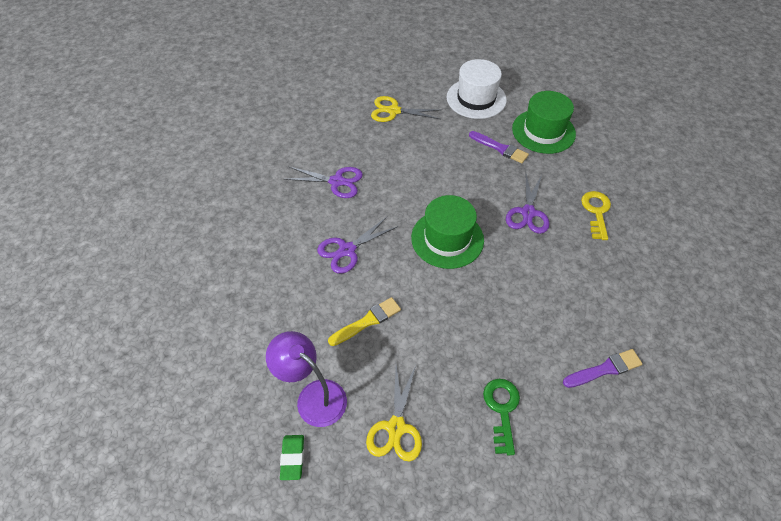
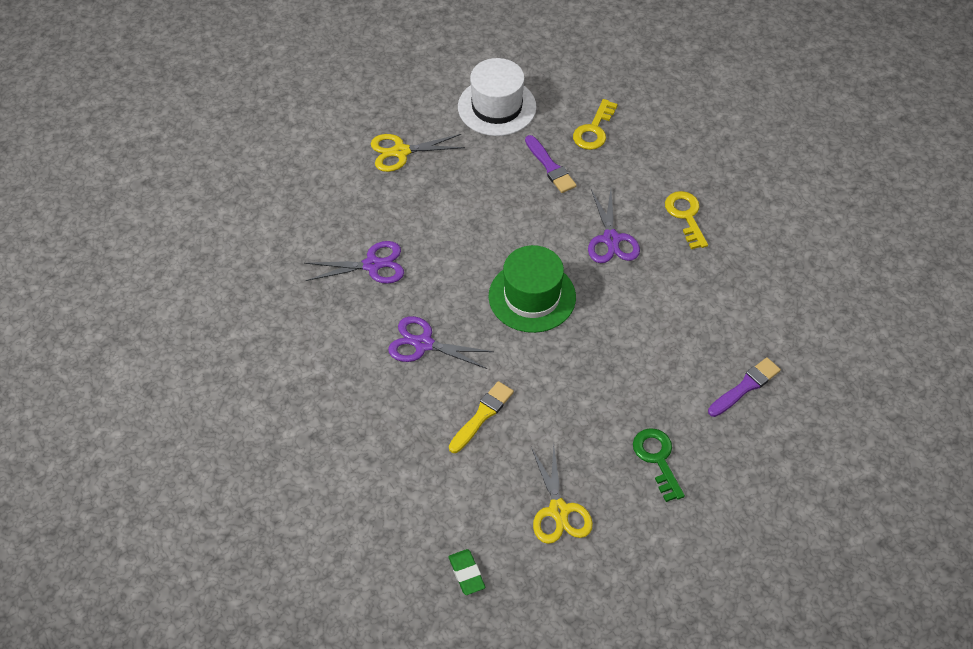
camera: 20 degrees left, 0 degrees up
(313, 396) = (460, 509): purple lamp -> none
(347, 250) = (423, 344): purple scissors -> purple scissors turned 75 degrees clockwise
(500, 148) = (550, 167): purple brush -> purple brush turned 45 degrees clockwise
(543, 131) = (594, 130): green hat -> yellow key

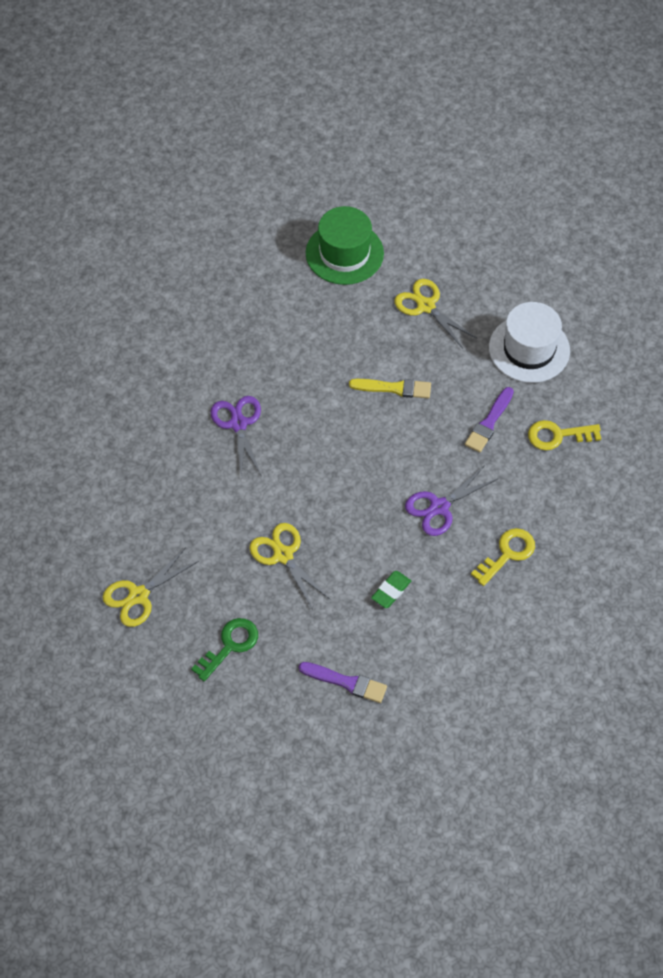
camera: 60 degrees right, 5 degrees up
(372, 265) = (293, 349): purple scissors -> none
(466, 573) = (47, 559): green eraser -> green eraser (391, 591)
(482, 415) = (195, 499): yellow brush -> yellow brush (394, 388)
(532, 296) = (336, 477): green hat -> green hat (344, 253)
(587, 374) = (283, 555): none -> yellow scissors

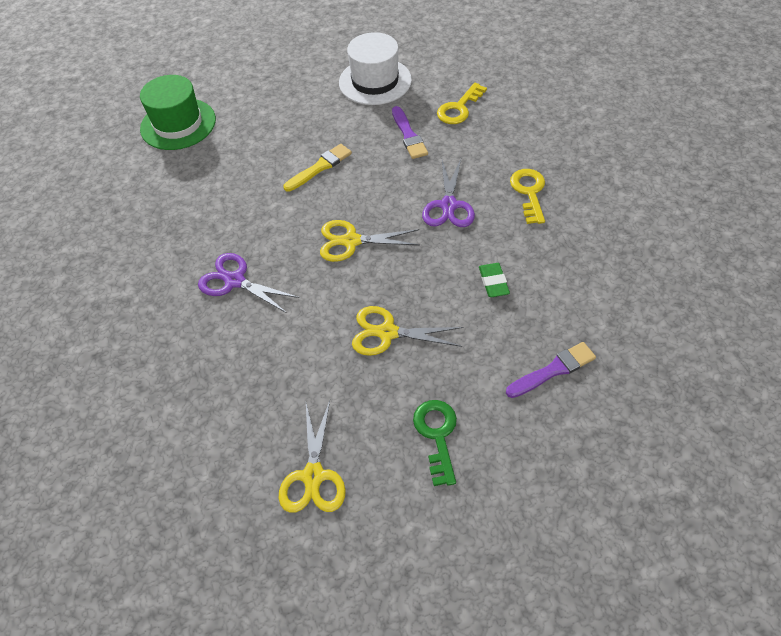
camera: 45 degrees left, 5 degrees down
(426, 306) = (276, 110): yellow scissors -> yellow scissors (351, 241)

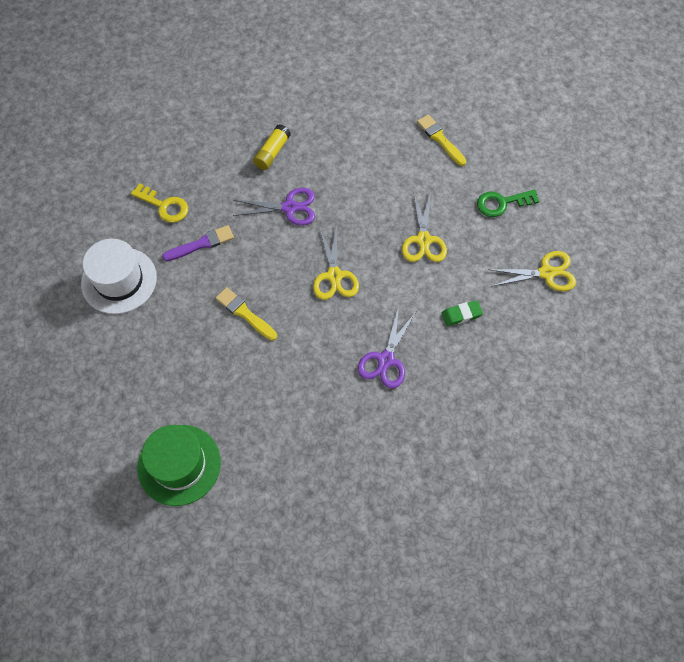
camera: 100 degrees left, 10 degrees up
(493, 282) = (368, 174): green eraser -> green eraser (461, 314)
(529, 192) = (272, 152): yellow key -> yellow glue stick
(553, 370) = (440, 139): purple brush -> yellow brush

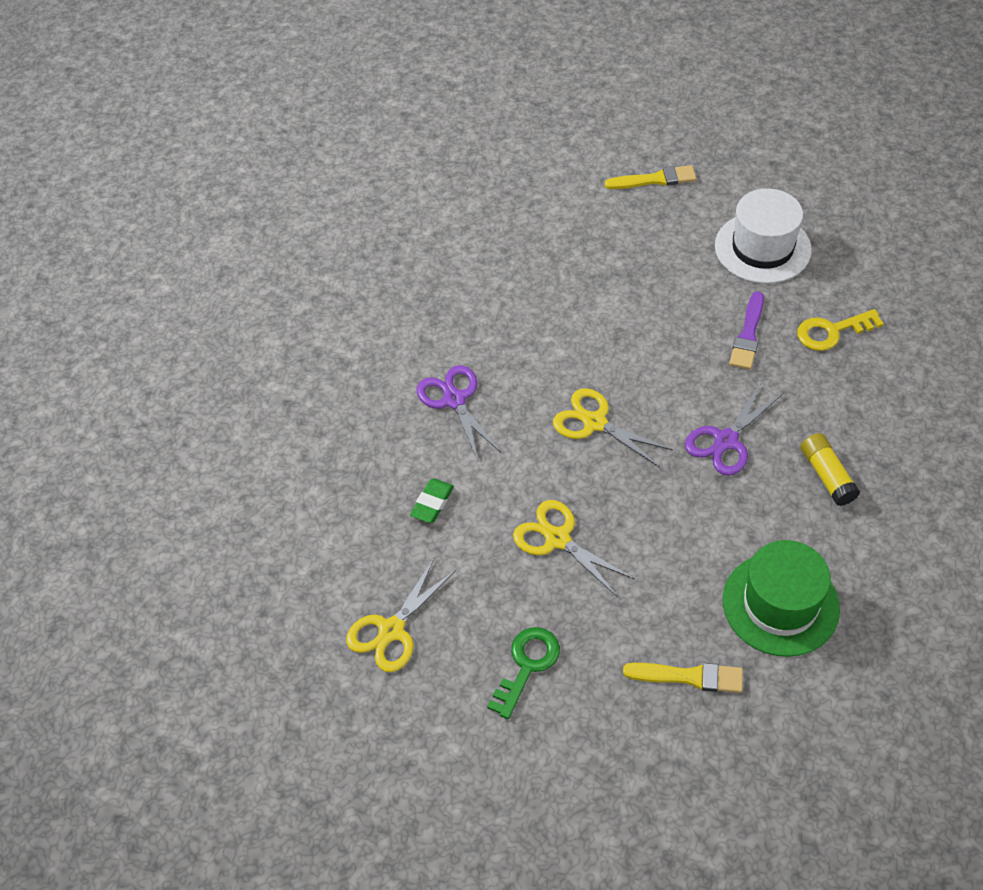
camera: 135 degrees right, 10 degrees down
(179, 464) = (518, 193): green hat -> green hat (780, 604)
(245, 313) = (624, 321): yellow brush -> yellow brush (654, 179)

